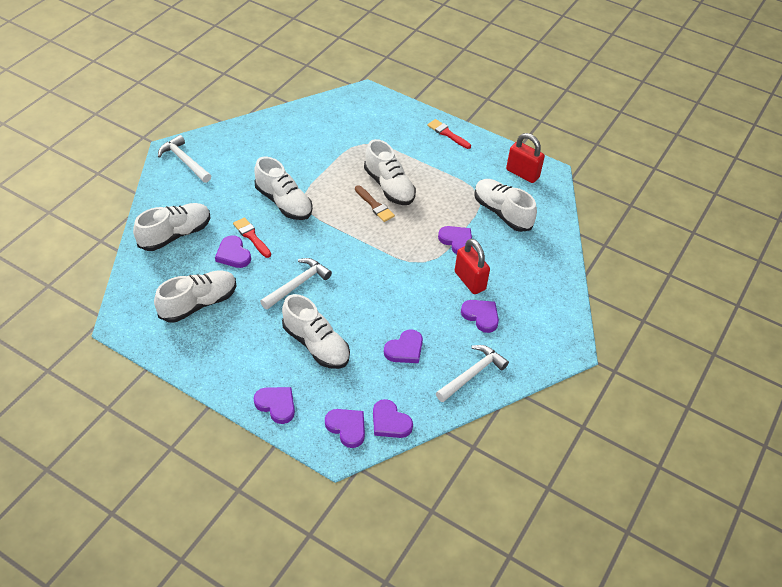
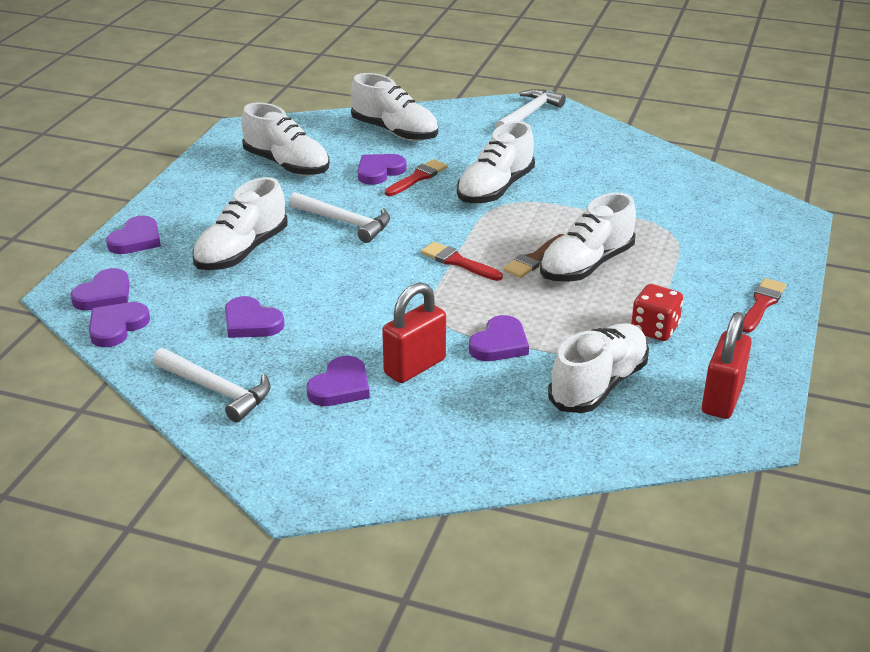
camera: 80 degrees right, 15 degrees down
(366, 240) = (458, 262): none -> red brush
(459, 178) = (654, 329): none -> red dice

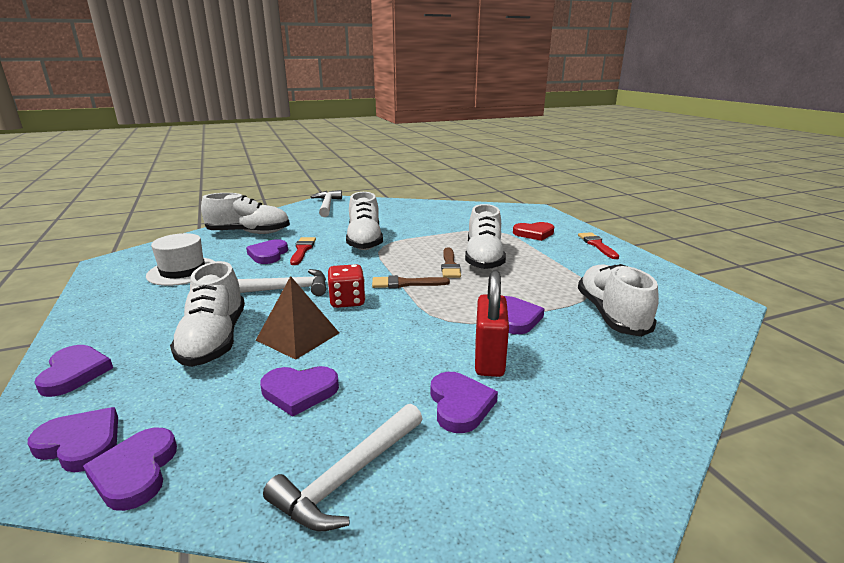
camera: 40 degrees left, 10 degrees down
(104, 294) = (80, 443): purple heart -> purple heart turned 60 degrees counterclockwise
(217, 390) = (349, 476): white hammer -> white hammer turned 135 degrees clockwise
(287, 165) = (183, 271): white shoe -> white hat
(301, 276) = (298, 336): none -> brown pyramid
(458, 262) = (405, 283): red brush -> brown brush
(654, 329) = (577, 274): red dice -> red dice (347, 301)
(712, 255) = (534, 233): none -> red heart
(722, 399) = (676, 293): red padlock -> none

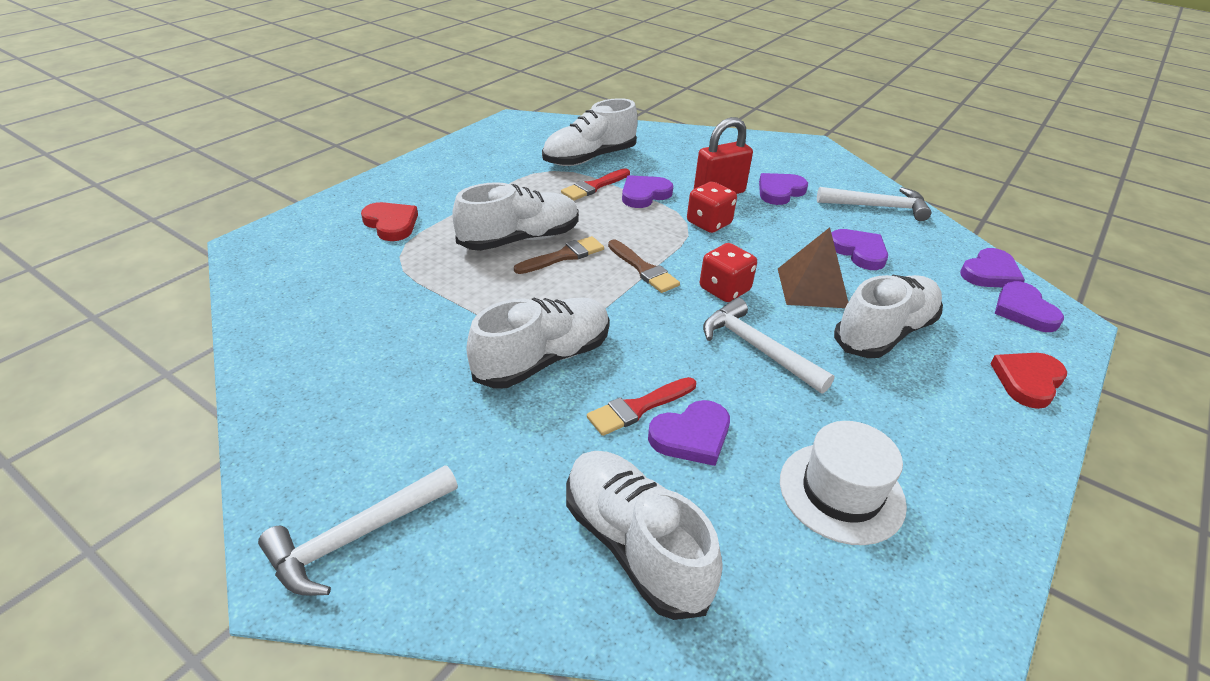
camera: 125 degrees left, 15 degrees up
(74, 373) = (1027, 381): purple heart -> red heart
(437, 330) = (709, 223): none -> red dice
(597, 245) = (407, 179): red brush -> red brush (594, 186)

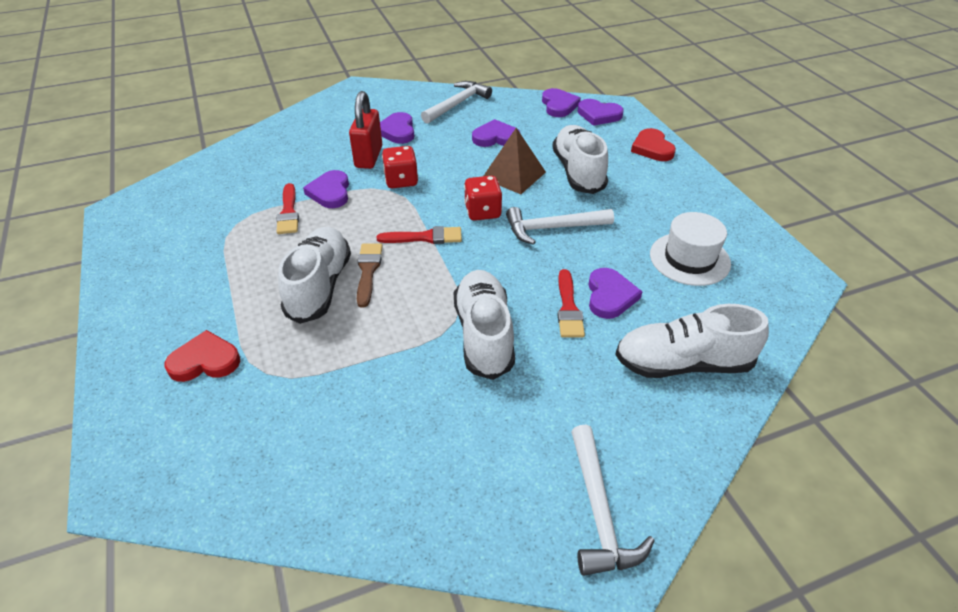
camera: 55 degrees left, 5 degrees up
(589, 158) = (242, 196): white shoe -> none
(643, 269) = (425, 237): brown brush -> red brush

